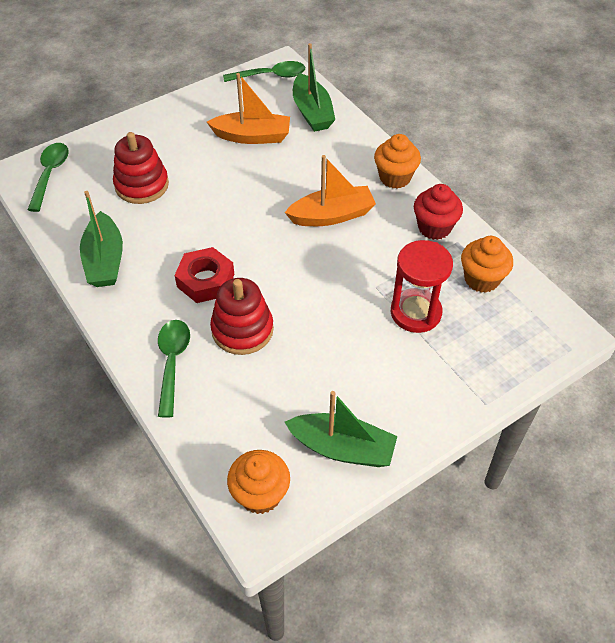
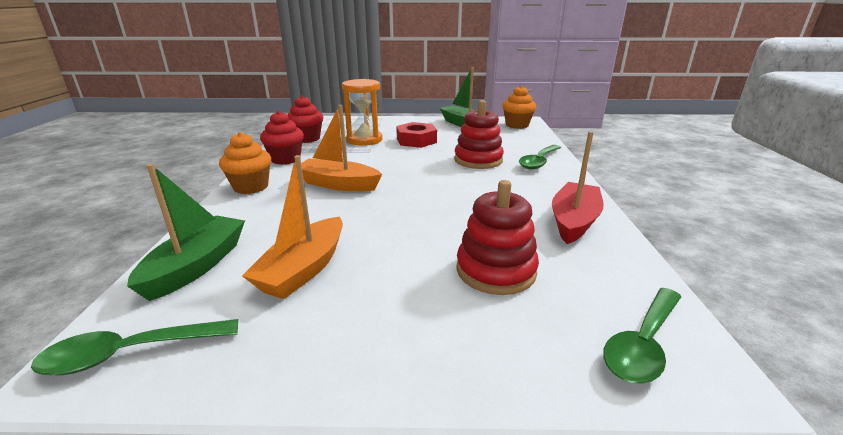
camera: 145 degrees left, 25 degrees down
(105, 260) = (574, 221): green boat -> red boat
(205, 280) = (484, 184): red nut -> red nut (416, 140)
(252, 136) = (304, 269): orange boat -> orange boat turned 105 degrees counterclockwise
(271, 76) = (129, 353): green spoon -> green spoon turned 45 degrees counterclockwise
(415, 312) = (364, 140): red hourglass -> orange hourglass
(481, 279) = (307, 139): orange cupcake -> red cupcake

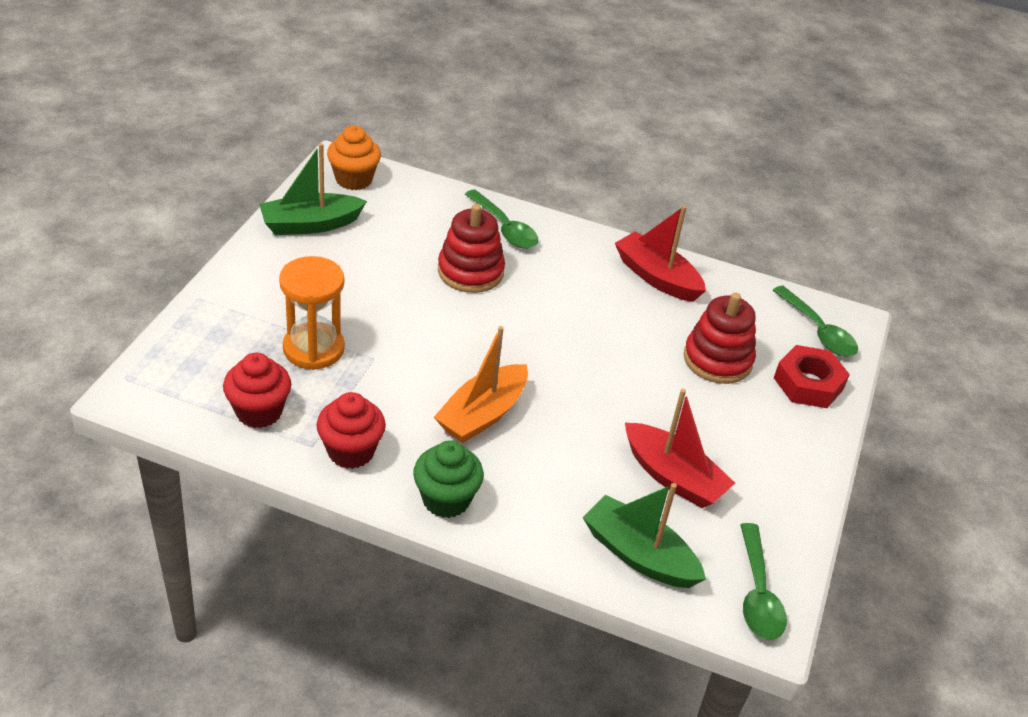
camera: 75 degrees left, 15 degrees up
(251, 187) = (446, 499): orange cupcake -> green cupcake
(304, 269) = (673, 477): orange boat -> red boat
(416, 140) = (355, 297): red nut -> red nut (808, 384)

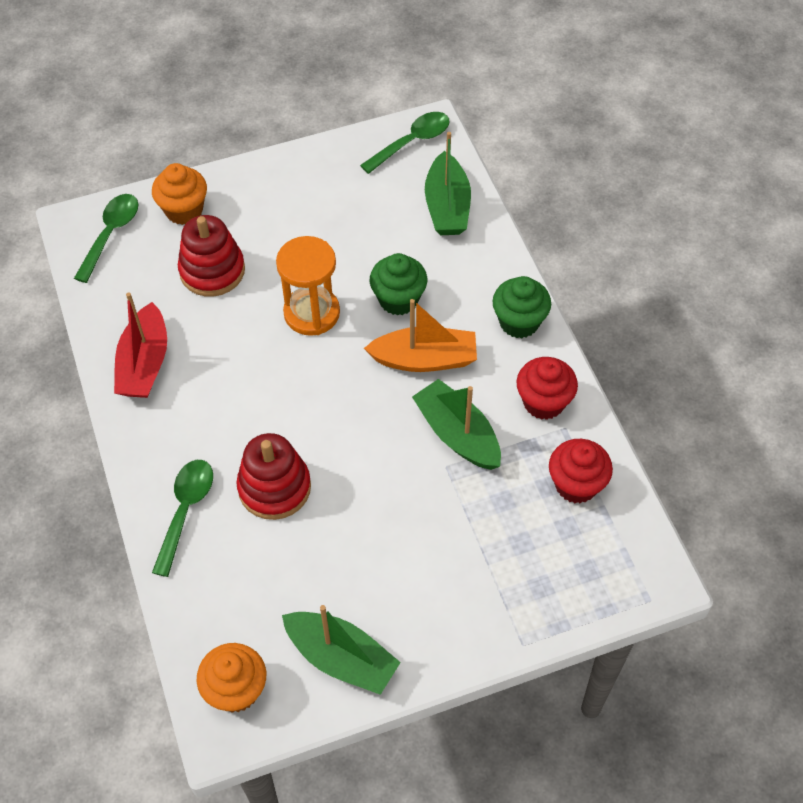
camera: 125 degrees left, 15 degrees up
(313, 349) = (481, 511): orange hourglass -> orange hourglass (312, 313)
(391, 382) = (457, 434): none -> green boat
(563, 442) = (398, 299): none -> green cupcake
(673, 477) = (362, 228): red boat -> none
(808, 384) = (184, 210): red nut -> orange cupcake

